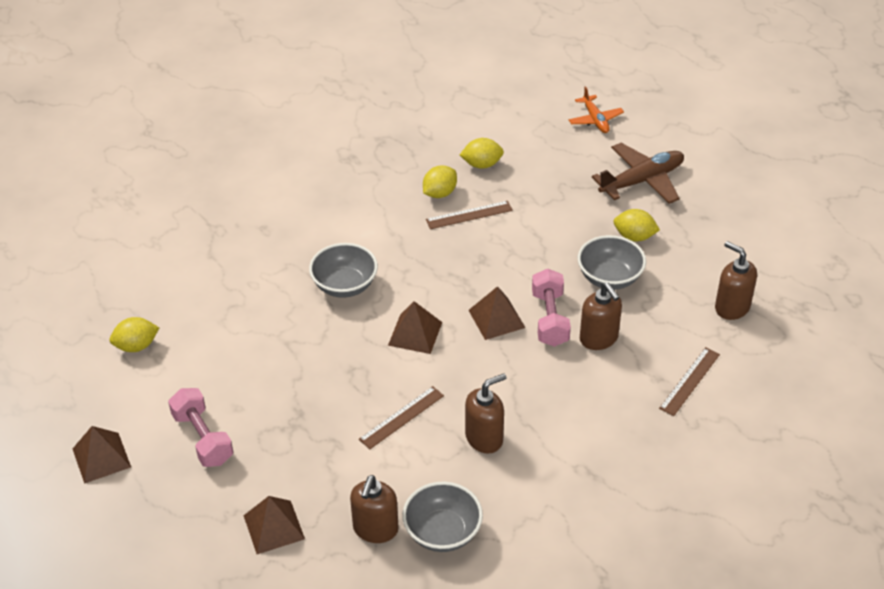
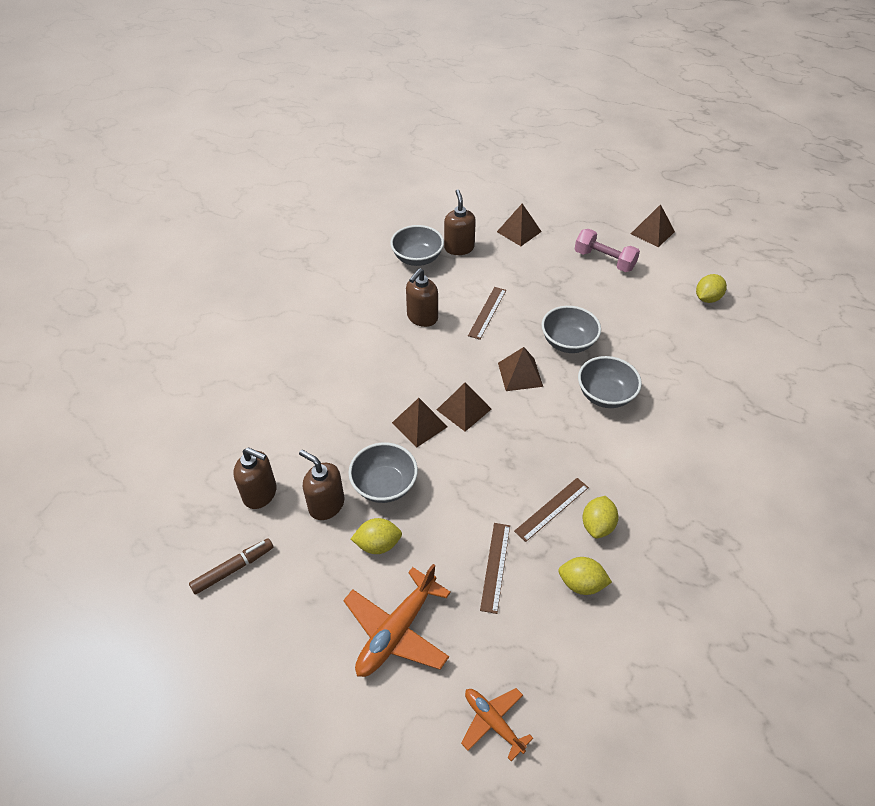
camera: 155 degrees right, 5 degrees up
(337, 350) = (568, 342): none -> grey bowl
(482, 164) = (581, 584): yellow lemon -> yellow lemon turned 45 degrees clockwise
(550, 319) = (419, 424): pink dumbbell -> brown pyramid
(599, 338) = (370, 421): brown soap dispenser -> brown soap dispenser (326, 505)
(642, 181) = (396, 631): brown plane -> orange plane
(690, 381) = (283, 409): brown ruler -> brown ruler (495, 566)
(767, 257) = (233, 569): none -> brown marker

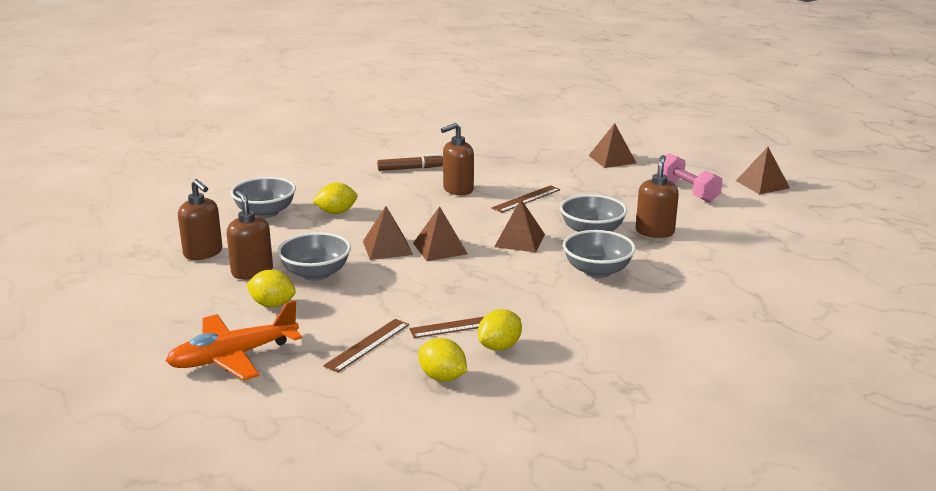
camera: 25 degrees right, 25 degrees down
(233, 569) = (135, 286): brown marker -> brown marker (412, 168)
(417, 258) = (491, 157): grey bowl -> grey bowl (265, 212)
(459, 248) = (539, 158): brown soap dispenser -> brown soap dispenser (655, 232)
(493, 722) = (261, 434): orange plane -> none
(707, 298) = (783, 235): yellow lemon -> yellow lemon (336, 212)

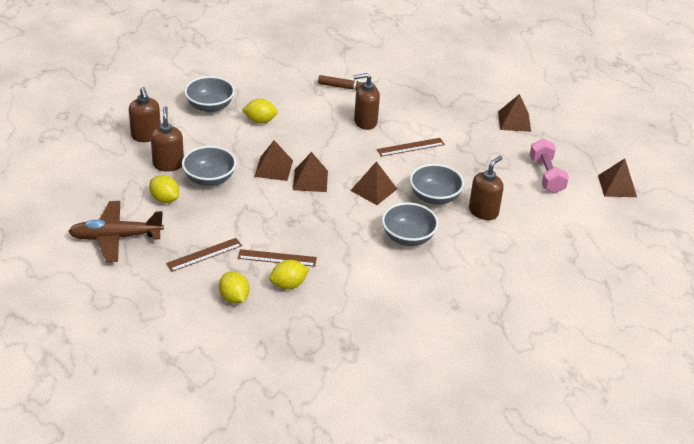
camera: 20 degrees right, 15 degrees up
(233, 357) = (115, 237): orange plane -> brown plane

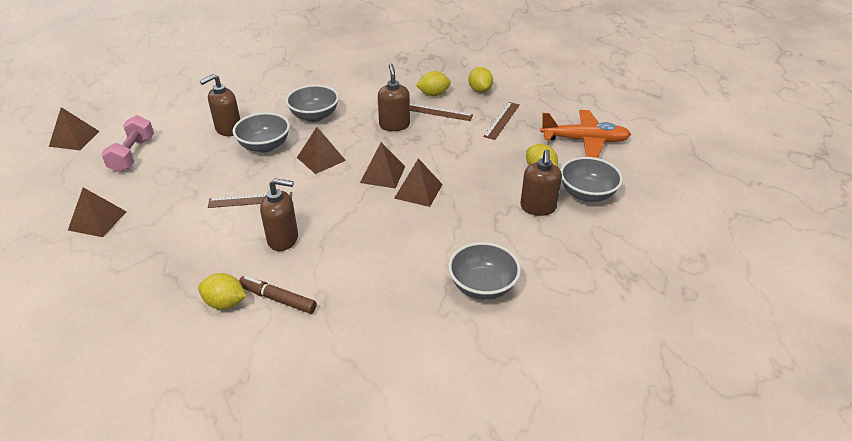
camera: 165 degrees left, 0 degrees up
(115, 237) = (585, 141): brown plane -> orange plane
(146, 136) = (568, 248): brown soap dispenser -> brown soap dispenser (394, 125)
(204, 254) = (502, 120): brown ruler -> brown ruler turned 45 degrees counterclockwise
(209, 179) = (491, 186): grey bowl -> grey bowl (587, 194)
(260, 121) = (418, 255): yellow lemon -> yellow lemon (225, 303)

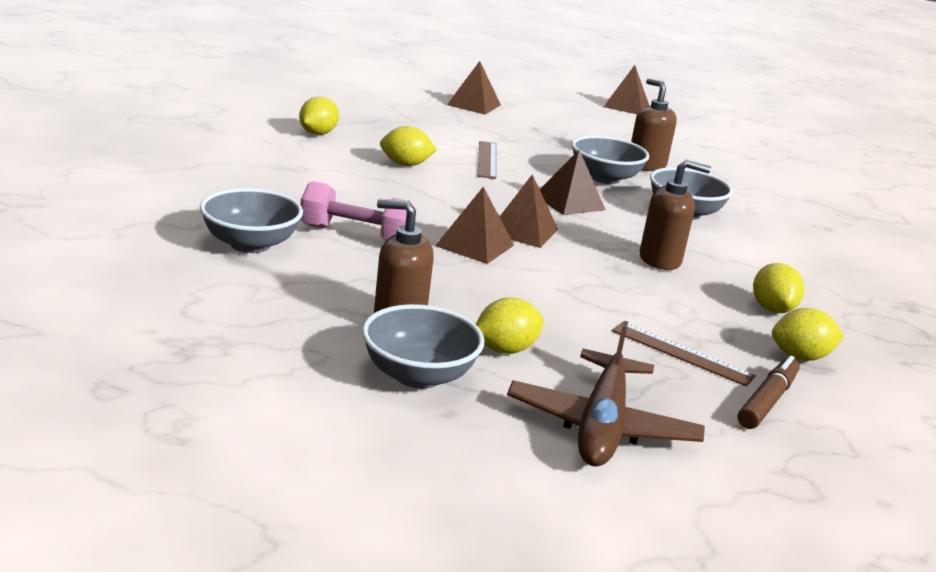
camera: 95 degrees right, 15 degrees down
(132, 154) = (591, 123): pink dumbbell -> pink dumbbell (356, 235)
(278, 299) = (308, 151): brown marker -> brown marker (767, 401)
(283, 239) = (405, 164): brown soap dispenser -> yellow lemon
(438, 112) = (706, 300): brown ruler -> none
(585, 141) = (602, 426): orange plane -> brown plane

